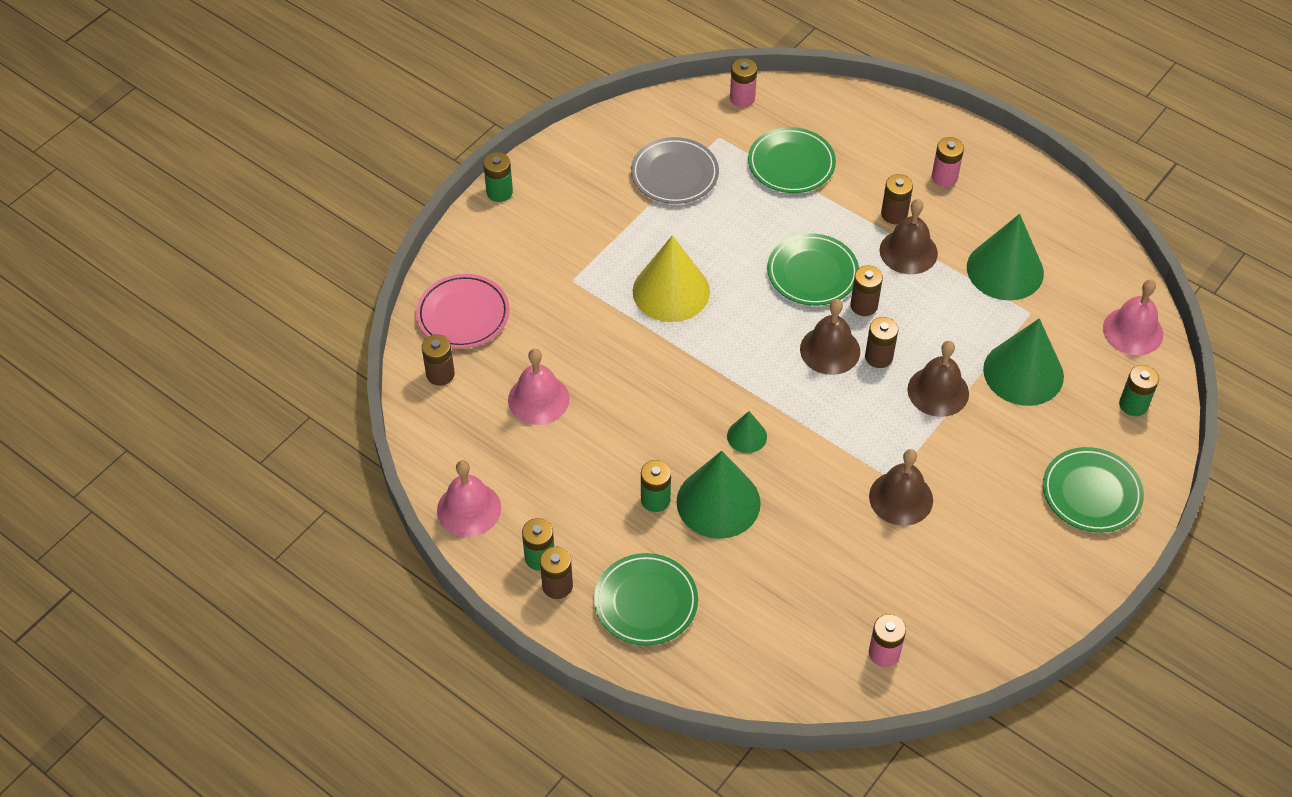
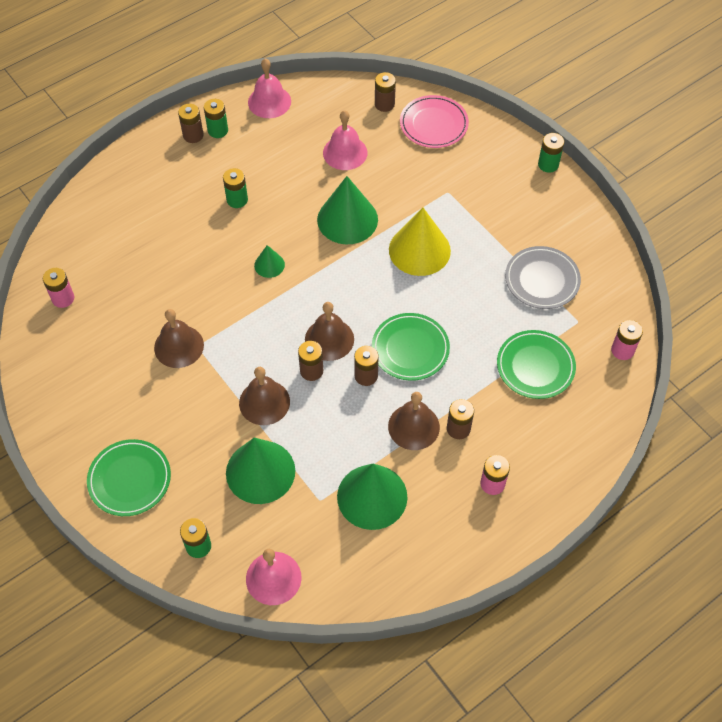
camera: 105 degrees right, 5 degrees up
(646, 602) = (161, 177): green plate -> none
(718, 502) = (220, 234): green cone -> green cone (347, 219)

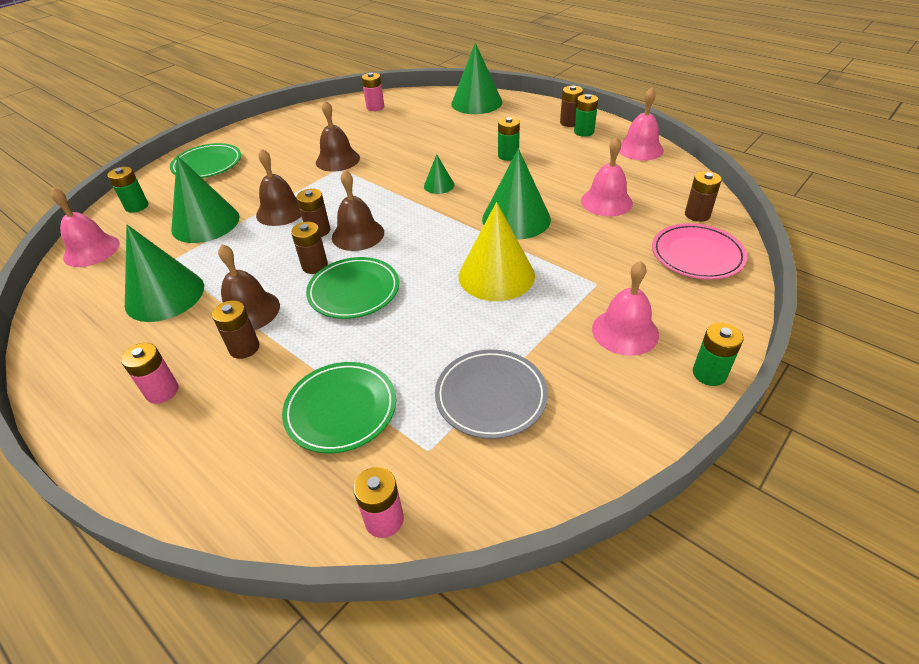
camera: 80 degrees right, 15 degrees down
(104, 200) = (476, 102): none -> green cone
(501, 192) = (625, 331): none -> pink bell

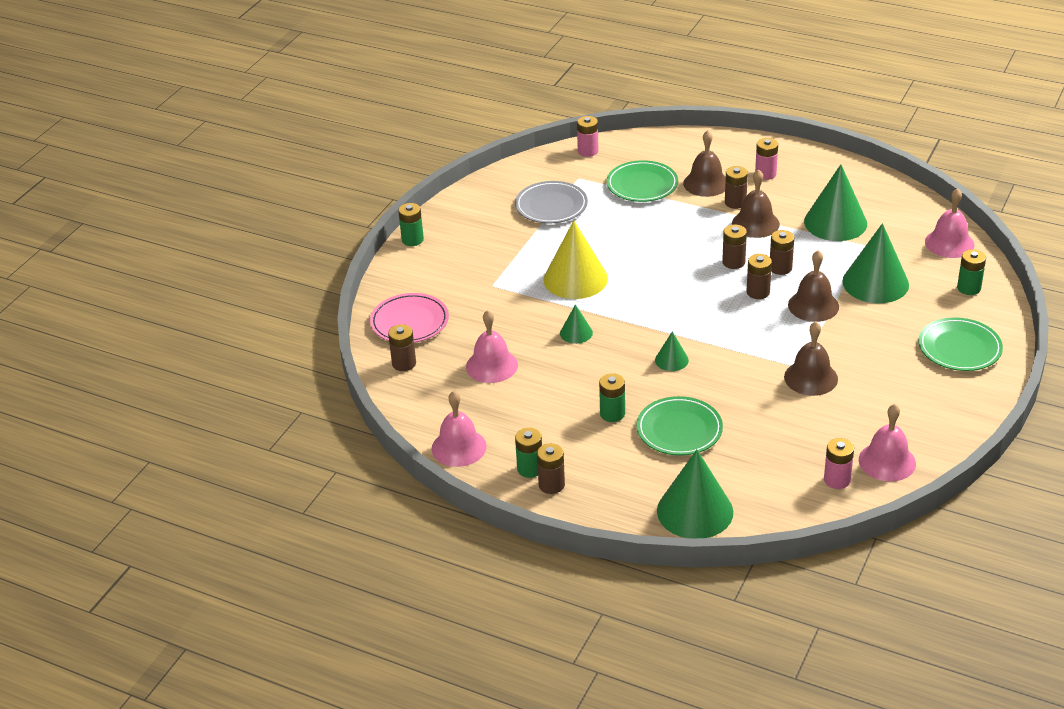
camera: 165 degrees right, 5 degrees down
(274, 251) = (780, 268): none -> brown battery
(354, 291) = (685, 249): green plate -> green plate (679, 430)
(358, 234) = (717, 294): brown bell -> brown bell (706, 183)
(516, 219) = (576, 333): green cone -> green cone, size x0.49
(625, 331) = (468, 255): pink bell -> pink bell (887, 461)

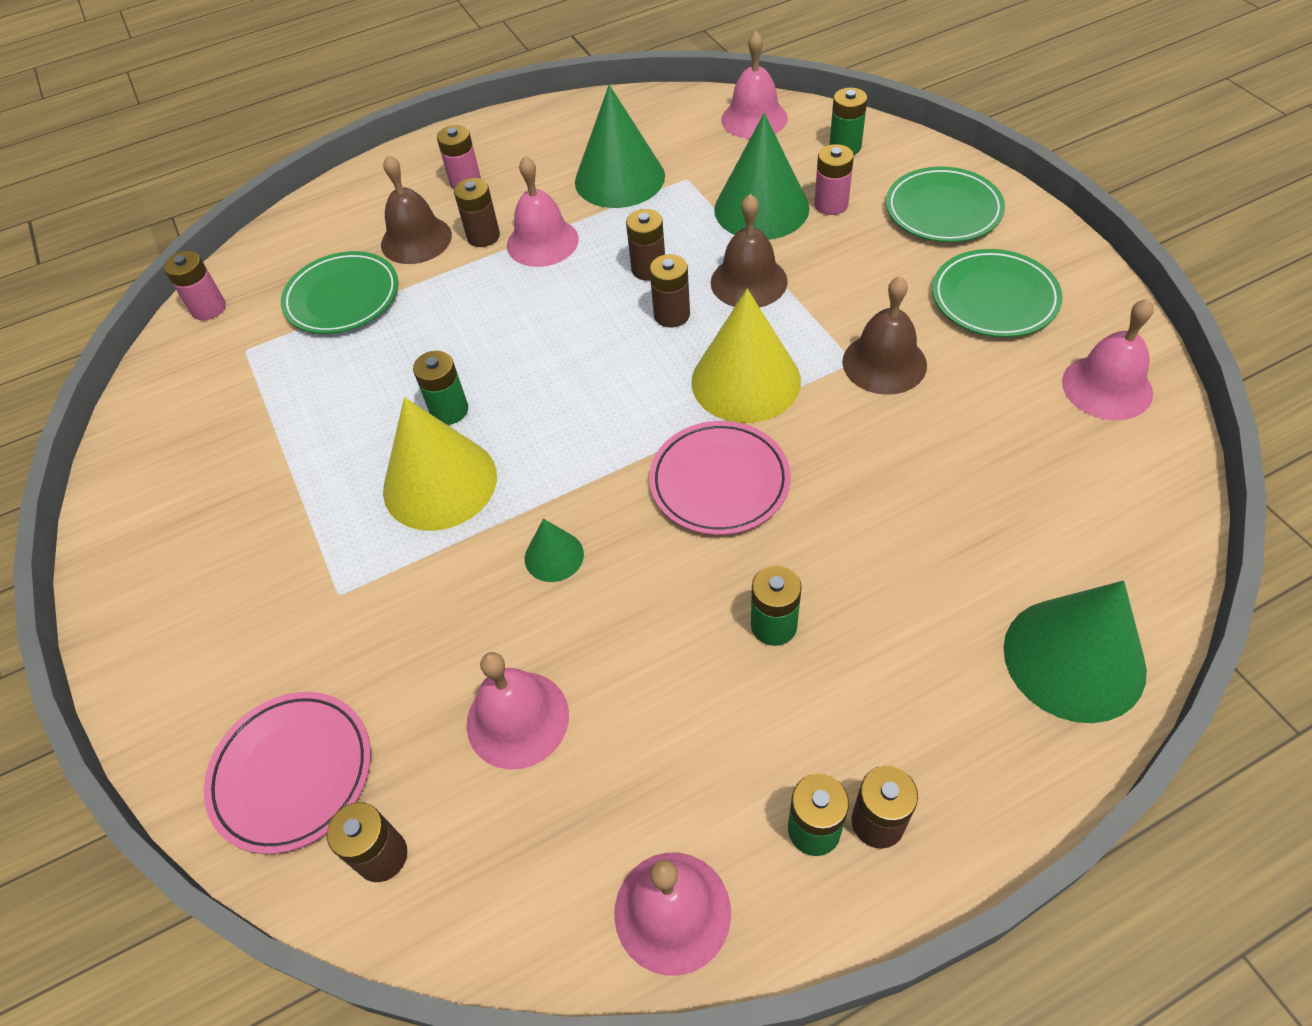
camera: 50 degrees left, 15 degrees up
(412, 240) = (113, 633): green battery -> green battery (449, 410)
(551, 206) = (261, 413): grey plate -> none
(671, 360) = (719, 482): green cone -> pink plate
(679, 430) = (876, 565): green plate -> green plate (994, 298)
(733, 262) = (591, 303): brown battery -> none
(743, 338) = (745, 381): none -> yellow cone
(755, 223) = (542, 242): brown bell -> pink bell
(837, 480) = (1110, 456): pink battery -> pink battery (831, 204)

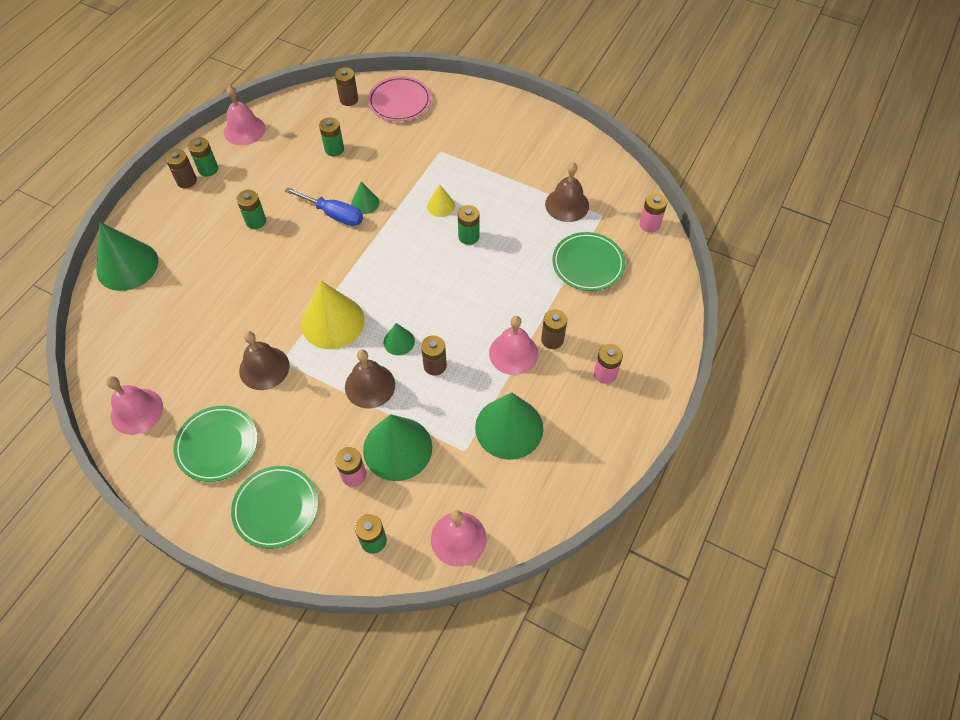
camera: 140 degrees right, 5 degrees up
(416, 240) = (589, 318): brown bell -> brown bell (567, 204)
(440, 483) = (441, 206): yellow cone -> yellow cone, size x0.49
(517, 719) = (334, 149): pink bell -> green battery
(623, 562) = (334, 214): none -> blue screwdriver
(671, 315) = (399, 341): brown battery -> green cone
(719, 482) = (314, 266): pink plate -> none

